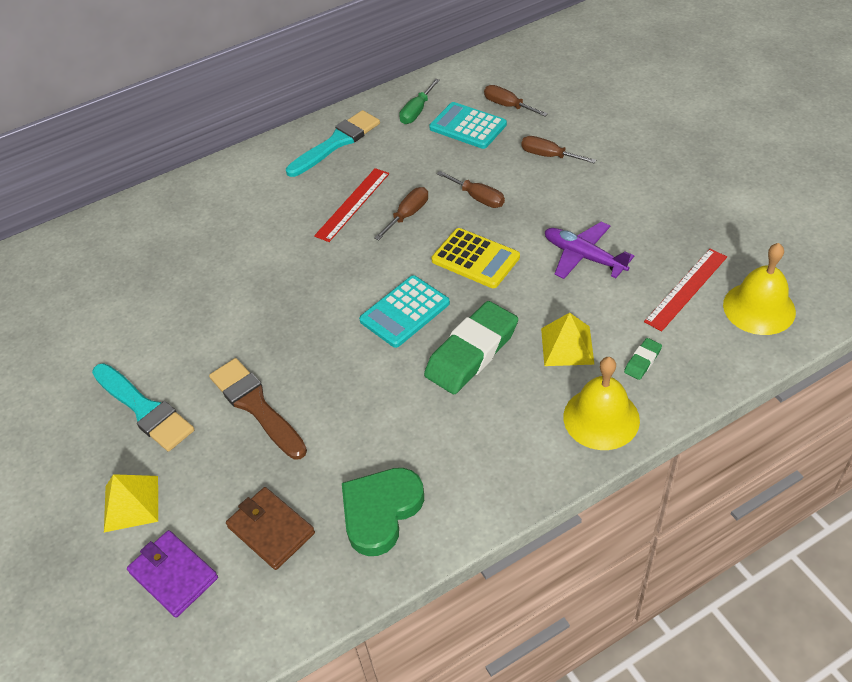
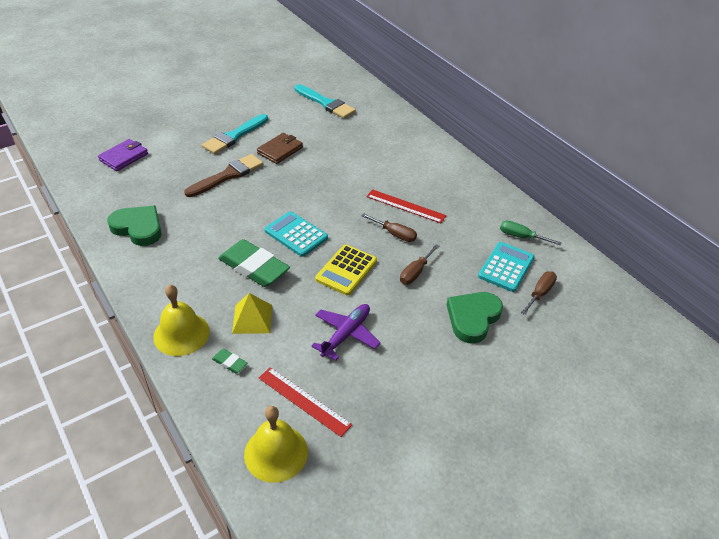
camera: 80 degrees right, 5 degrees down
(131, 503) = (172, 139): yellow pyramid -> none
(271, 530) = (139, 187): brown wallet -> brown wallet (280, 150)
(336, 143) = (475, 195): turquoise brush -> turquoise brush (326, 103)
(548, 156) = (473, 318): brown screwdriver -> green heart

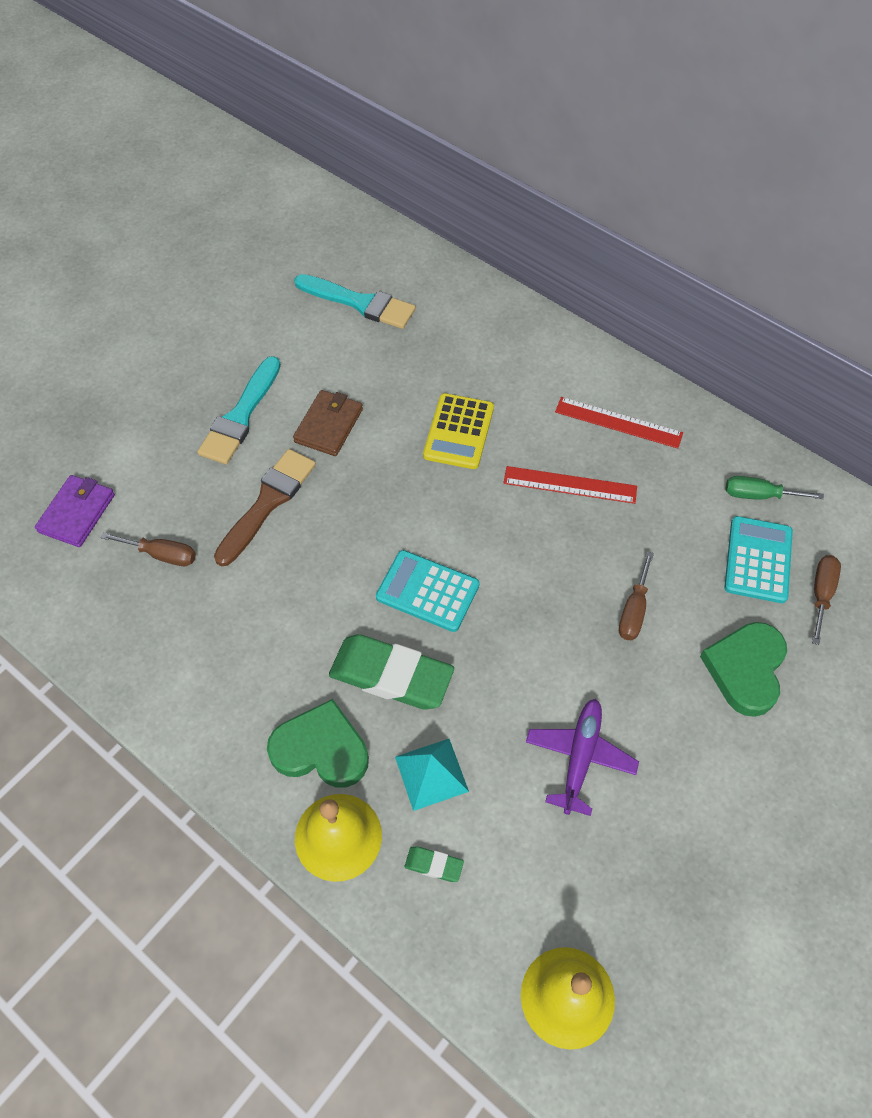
camera: 15 degrees left, 15 degrees up
(138, 228) = (173, 654): green heart -> green heart (321, 749)
(252, 319) = (431, 774): yellow pyramid -> turquoise pyramid
(304, 401) = (569, 895): red ruler -> red ruler (618, 423)
(346, 270) = (532, 638): yellow calculator -> yellow calculator (459, 432)
(394, 234) = (575, 545): brown screwdriver -> brown screwdriver (162, 555)

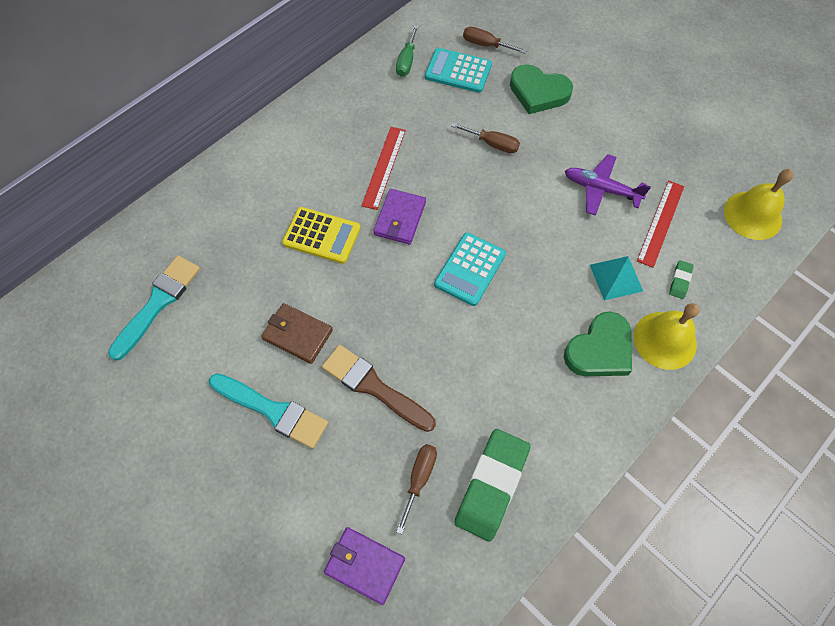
camera: 85 degrees left, 5 degrees up
(321, 749) = (600, 349): green heart -> green heart turned 150 degrees counterclockwise
(391, 675) = (540, 298): green eraser -> green eraser (491, 485)
(494, 509) = (400, 218): none -> purple wallet
(618, 423) = (331, 129): red ruler -> red ruler (661, 223)

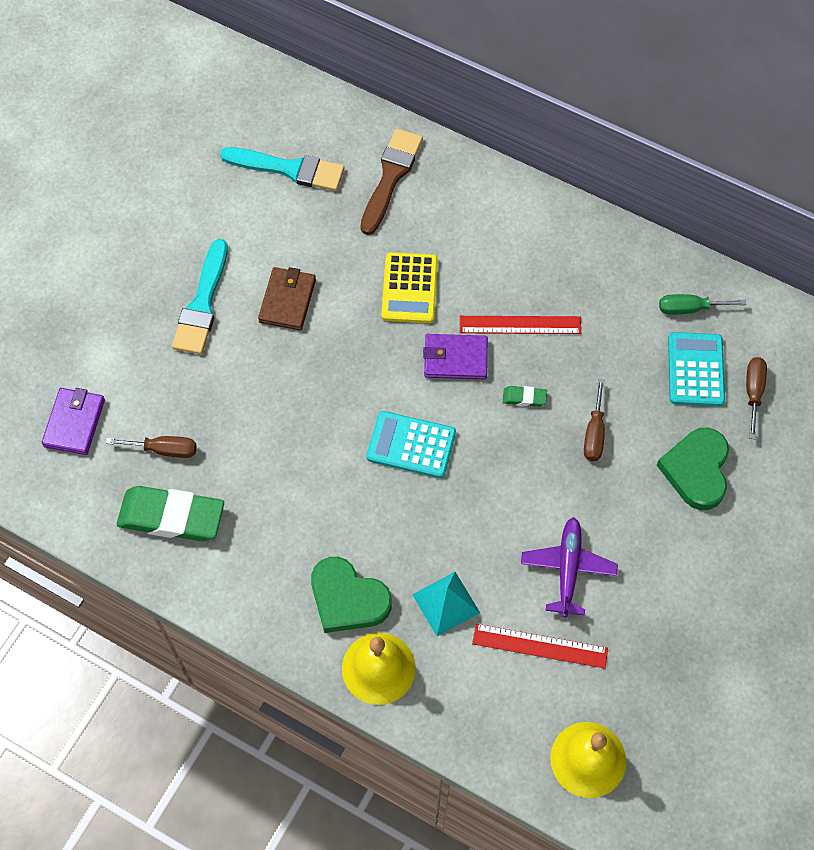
camera: 75 degrees right, 0 degrees up
(374, 387) = (248, 385): brown brush -> brown brush (390, 177)
(679, 281) = (462, 677): green eraser -> green eraser (524, 398)

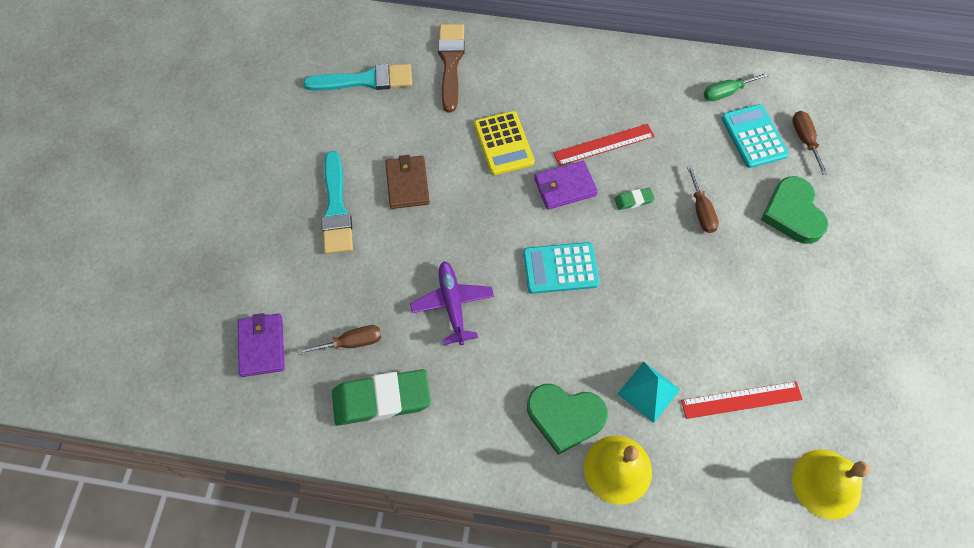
camera: 20 degrees left, 0 degrees up
(568, 568) = (733, 326): purple plane -> purple plane (452, 304)

